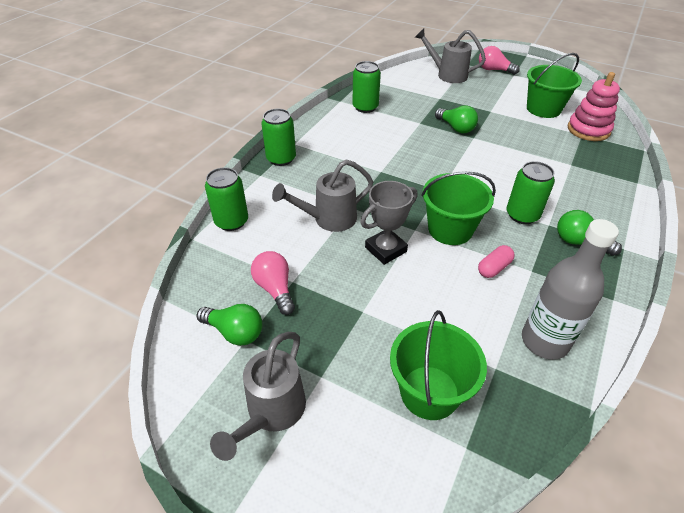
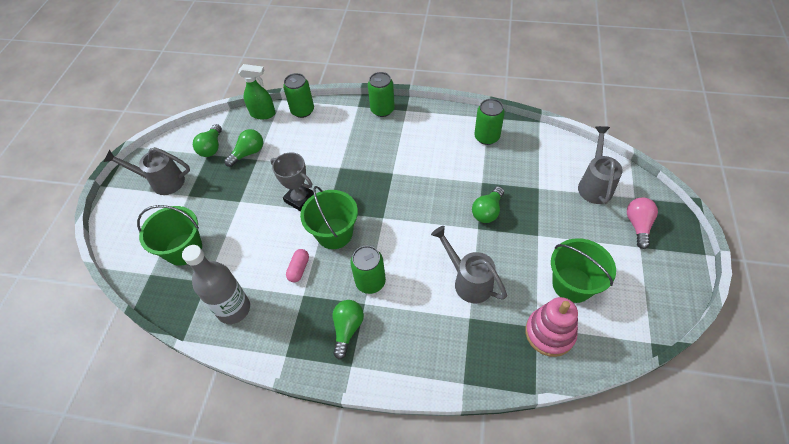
camera: 75 degrees right, 10 degrees up
(206, 261) = (263, 114): none -> green spray bottle
(275, 289) = (248, 153): pink light bulb -> green light bulb
(329, 219) = (322, 159): grey watering can -> grey watering can (468, 281)
(494, 268) = (299, 269): pink capsule -> pink capsule turned 75 degrees clockwise

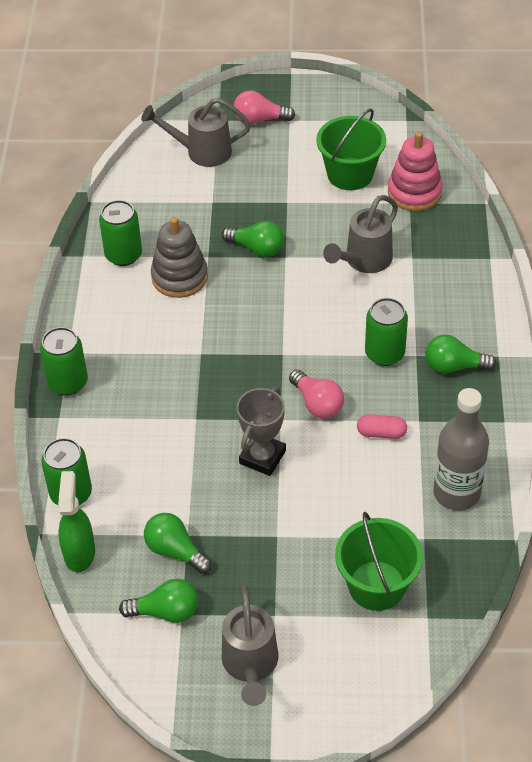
camera: 100 degrees left, 5 degrees down
(334, 233) = (317, 404): green bucket -> pink light bulb
(463, 165) = (179, 277): none -> grey stacking toy

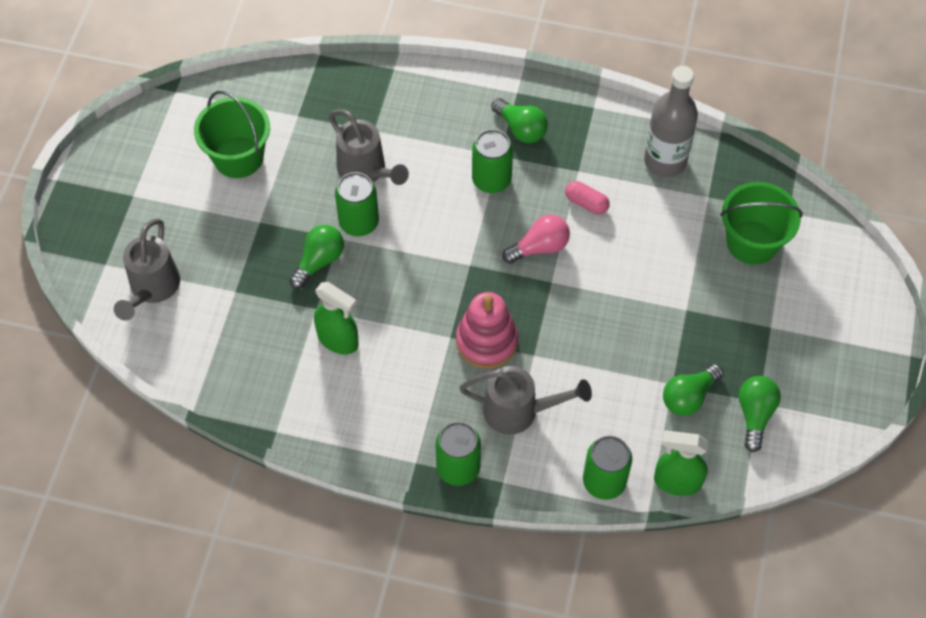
camera: 80 degrees left, 10 degrees up
(123, 255) = (288, 390): green can -> green can (359, 222)
(179, 277) = (338, 340): grey stacking toy -> green spray bottle
(250, 665) = (819, 355): grey watering can -> grey watering can (518, 411)
(259, 120) = (121, 224): pink light bulb -> none
(262, 457) = (594, 305): grey trophy -> none
(381, 433) = (586, 203): pink capsule -> pink capsule turned 75 degrees counterclockwise
(414, 192) = (285, 108): pink stacking toy -> pink stacking toy (486, 341)
(454, 366) = (521, 129): green light bulb -> green light bulb turned 60 degrees counterclockwise

